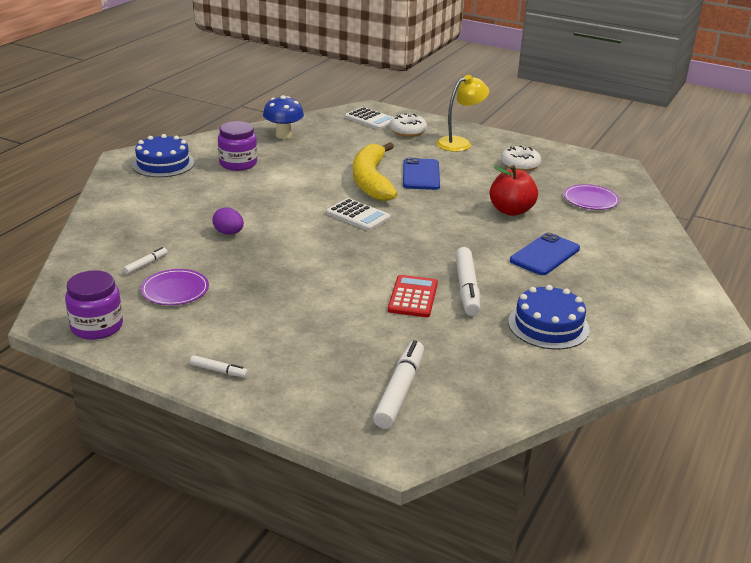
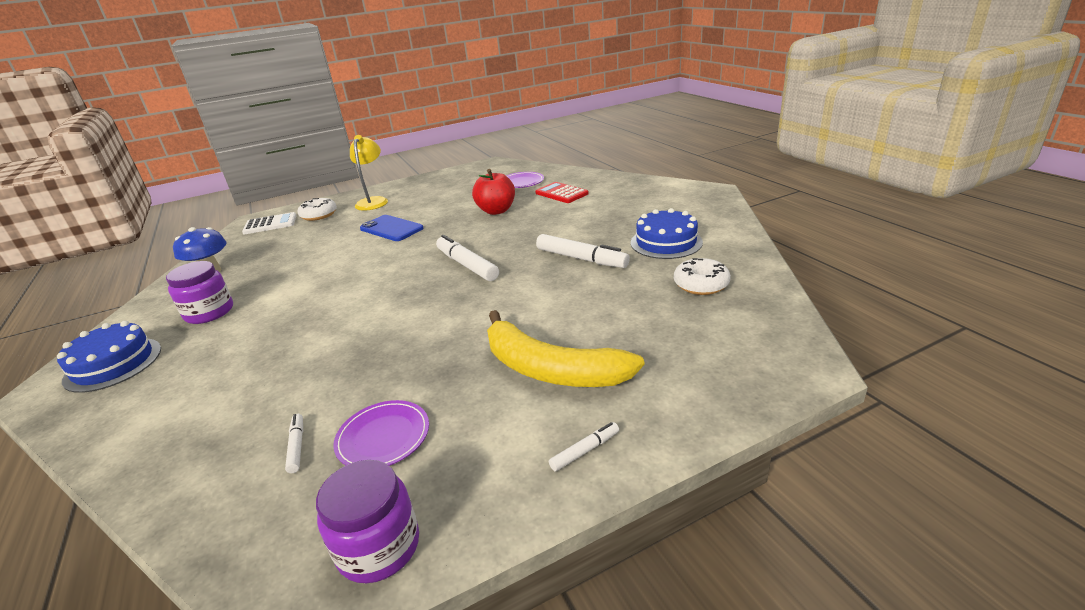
camera: 50 degrees left, 0 degrees up
(228, 233) = (326, 358): purple egg -> none
(358, 215) = (407, 274): white calculator -> none
(371, 181) = (364, 252): yellow banana -> yellow banana (550, 369)
(400, 391) = (709, 336): white marker -> white marker (467, 265)
(413, 297) = (568, 286): red calculator -> red calculator (561, 193)
(520, 165) = (441, 190): white donut -> white donut (701, 284)
(545, 255) = (571, 216): blue phone -> none

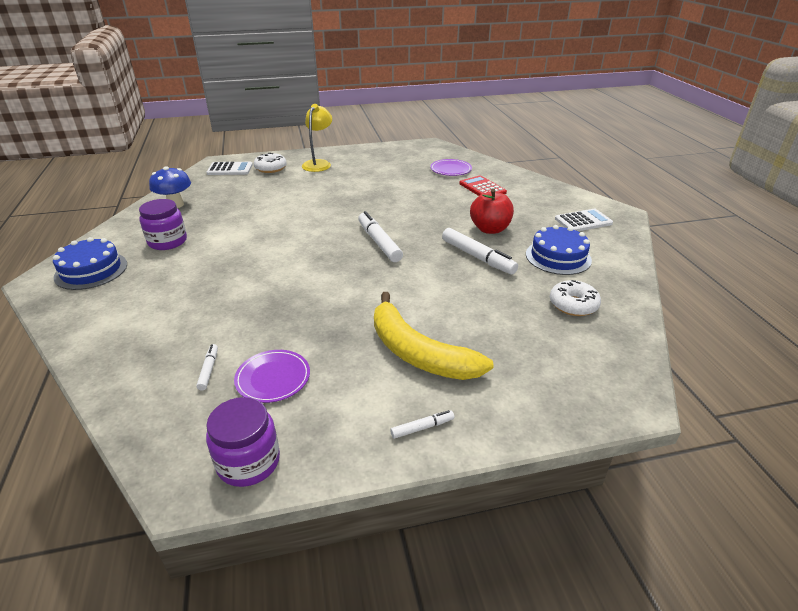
camera: 10 degrees right, 5 degrees up
(391, 229) = (326, 194): blue phone -> none
(496, 211) = (420, 194): red apple -> red apple (490, 229)
(677, 205) = (583, 221): none -> white calculator

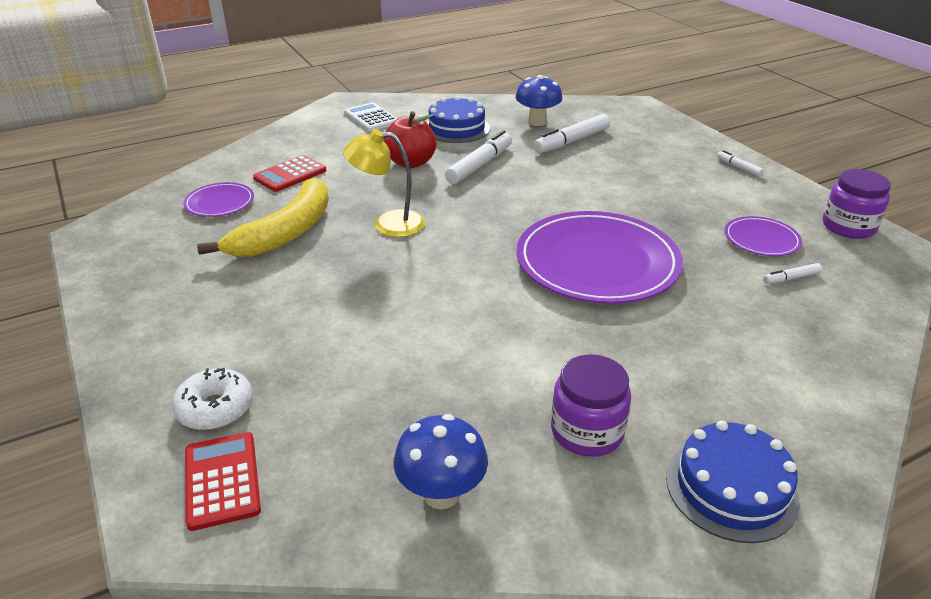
camera: 105 degrees left, 0 degrees up
(230, 169) = (222, 480): white calculator -> red calculator
(303, 279) = (597, 262): none -> purple plate
(319, 164) = (188, 344): yellow lamp -> yellow lamp (388, 224)
(379, 242) = (478, 226): white marker -> white marker (571, 141)
(418, 352) = (660, 178): yellow banana -> yellow banana (285, 232)
(573, 305) = (537, 122): white donut -> blue mushroom

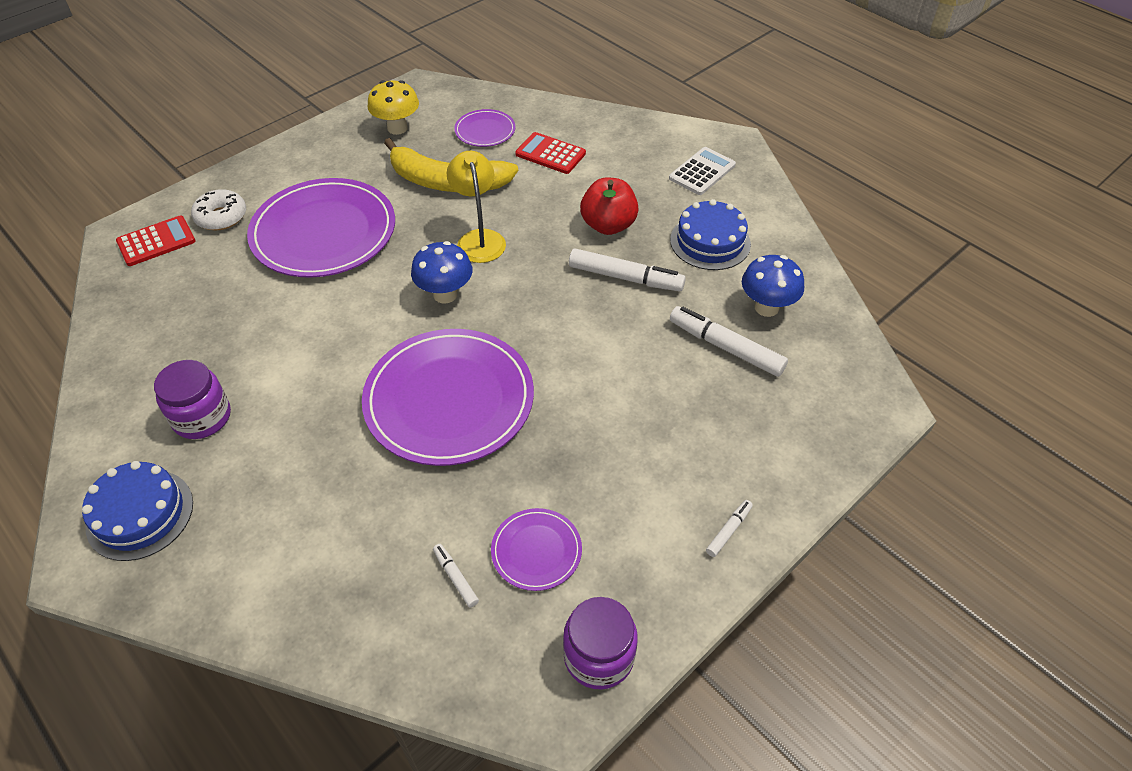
camera: 75 degrees right, 15 degrees up
(159, 254) = (397, 128): none -> yellow mushroom
(311, 320) = (324, 232): none -> purple plate
(441, 494) = (141, 345): blue mushroom -> blue mushroom (445, 294)

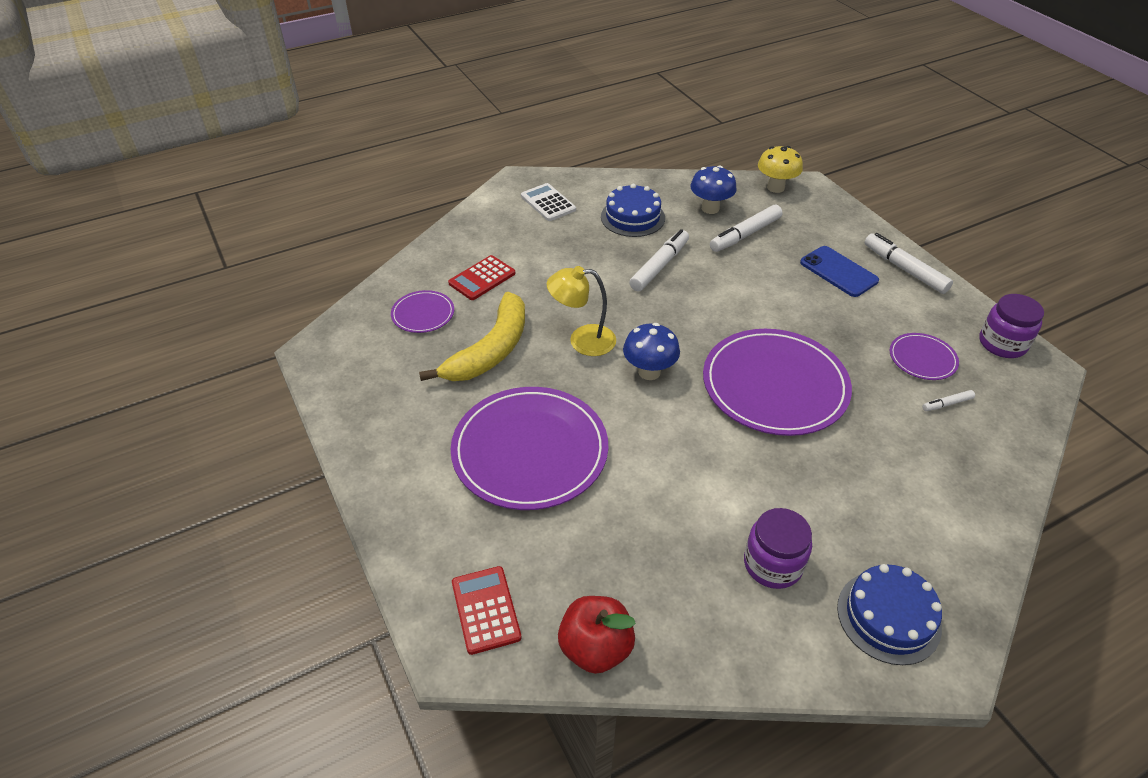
camera: 75 degrees left, 5 degrees down
(221, 217) = (466, 541): white donut -> none
(397, 128) = (381, 376): yellow mushroom -> yellow mushroom (775, 187)
(608, 225) = (594, 263): red apple -> red apple (595, 648)
(688, 451) = (838, 272): none -> blue phone
(729, 531) = (904, 269): white marker -> white marker, size x2.02

